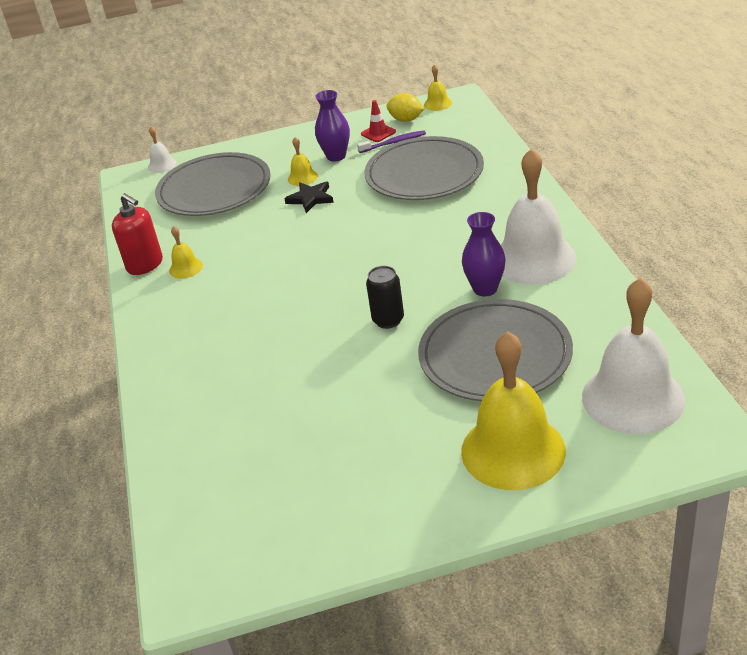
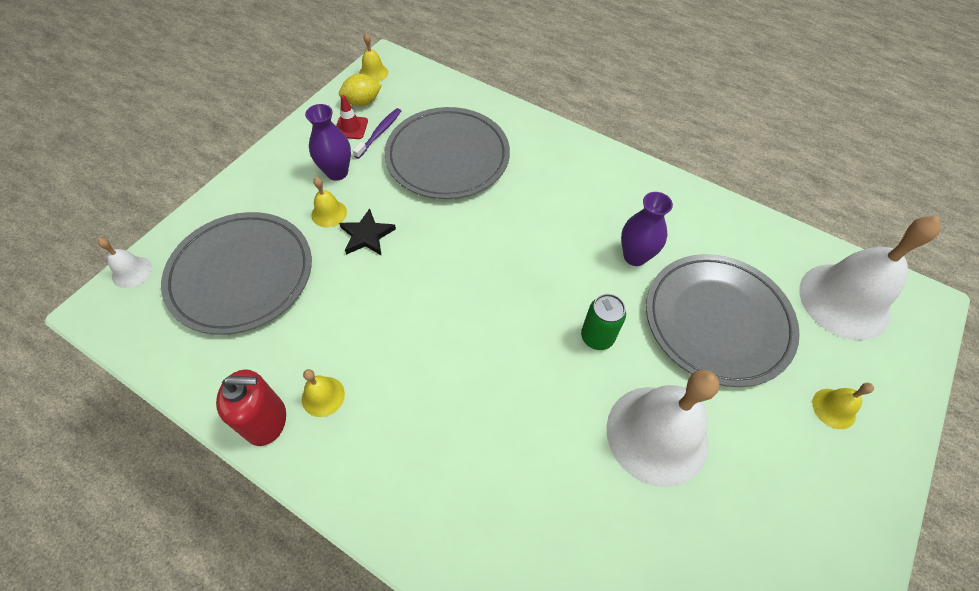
camera: 50 degrees left, 20 degrees up
(388, 320) = (597, 337): black can -> green can
(513, 450) = (834, 408): yellow bell -> yellow bell, size x0.43
(534, 259) = (636, 205): white bell -> white bell (657, 434)

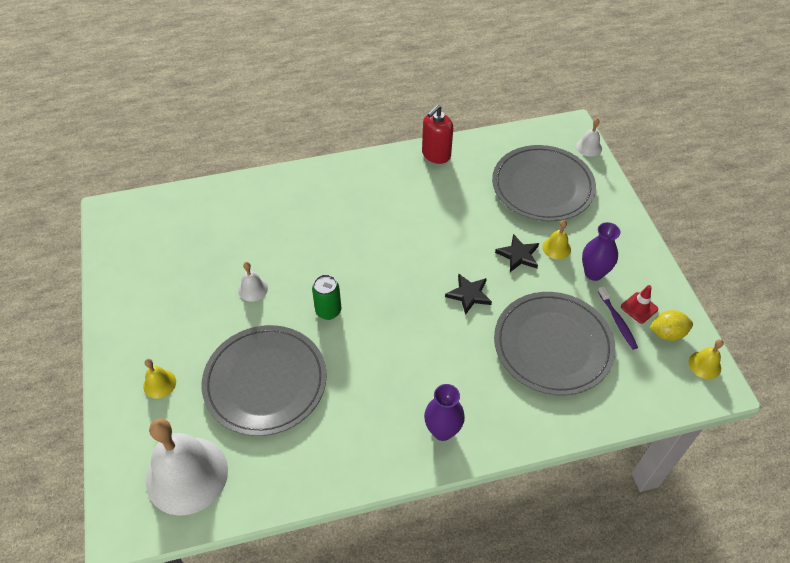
camera: 135 degrees right, 5 degrees down
(323, 396) = (426, 179): yellow bell -> none
(362, 102) = (667, 333): yellow lemon -> yellow lemon turned 60 degrees clockwise
(455, 241) = (469, 294): none -> black star
(635, 256) = (354, 382): purple vase -> purple vase (442, 430)
(657, 434) = (253, 289): white bell -> white bell, size x0.43

